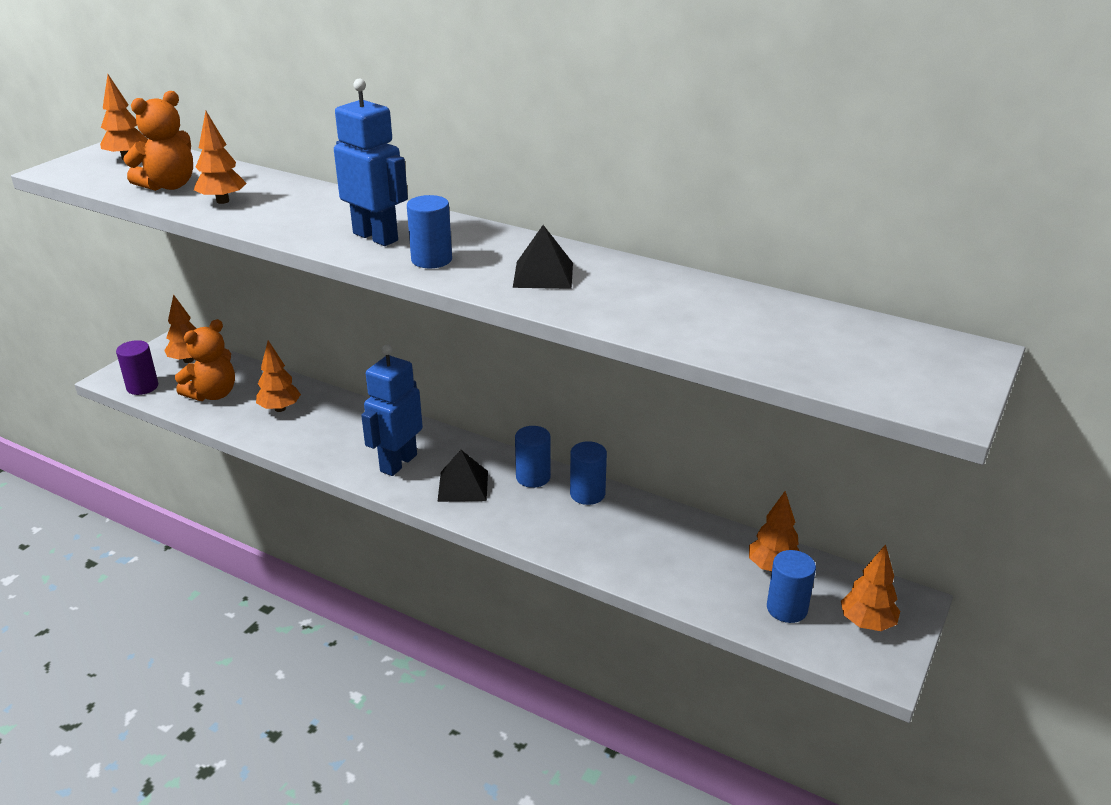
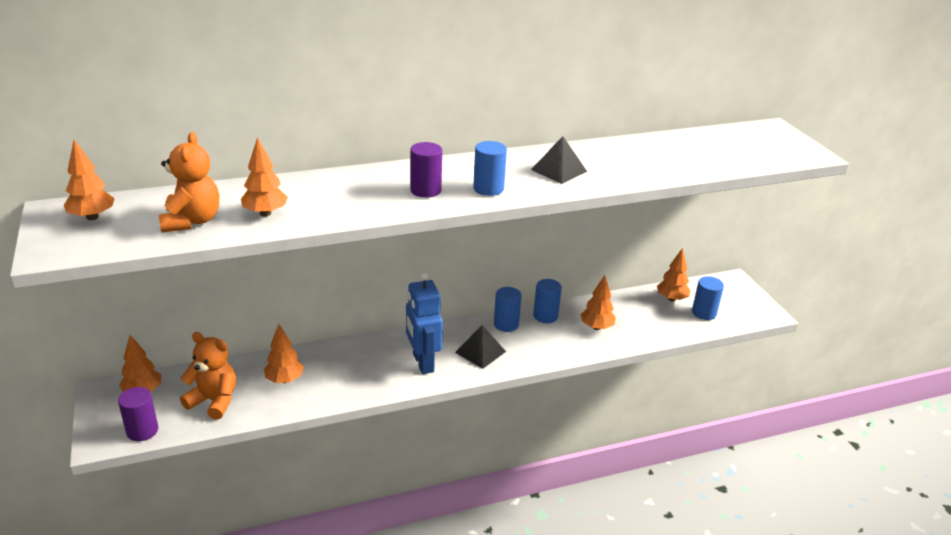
camera: 50 degrees left, 0 degrees up
(213, 394) = (214, 401): orange teddy bear -> orange teddy bear turned 60 degrees counterclockwise
(376, 237) = (425, 190): blue robot -> purple cylinder
(867, 623) = (736, 299): orange tree -> orange tree (596, 327)

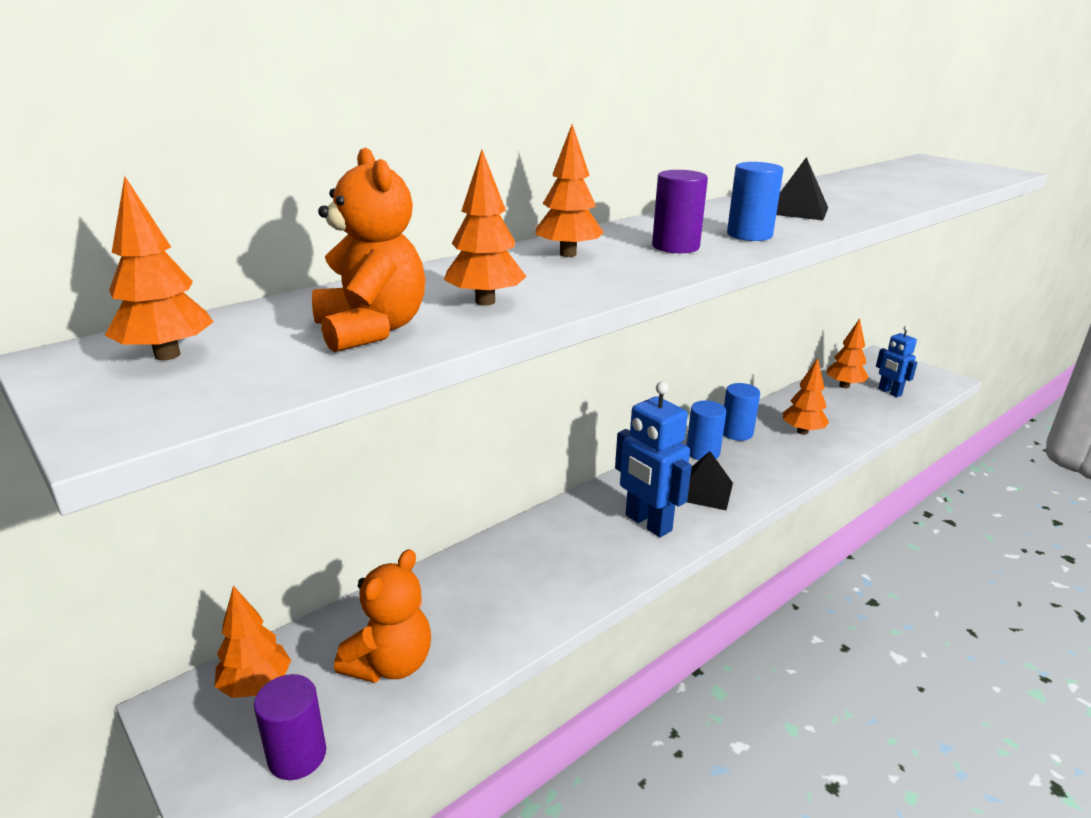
camera: 20 degrees left, 5 degrees down
(214, 401) = (390, 664): orange teddy bear -> orange teddy bear turned 120 degrees clockwise
(284, 380) = (478, 598): orange tree -> orange tree (567, 254)
(704, 313) = (889, 392): blue cylinder -> blue robot

